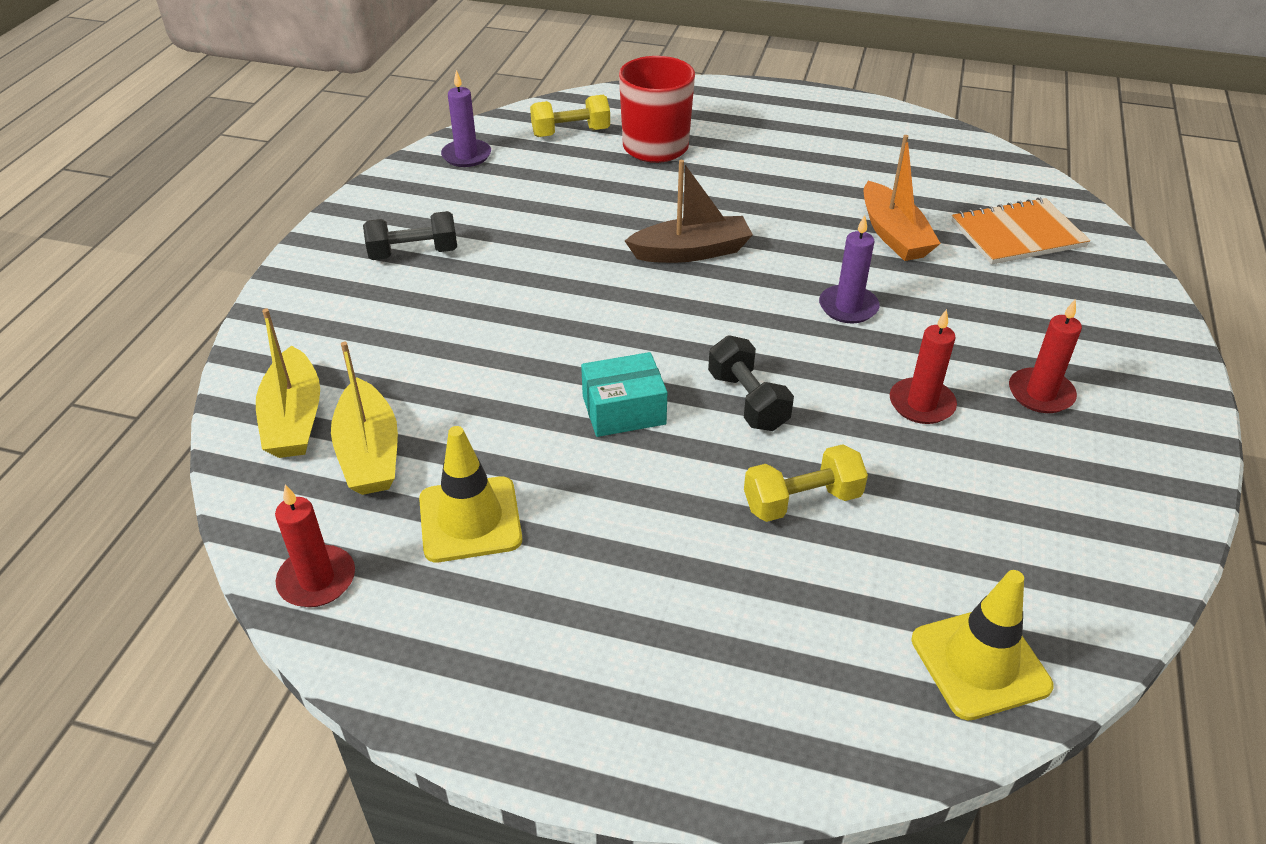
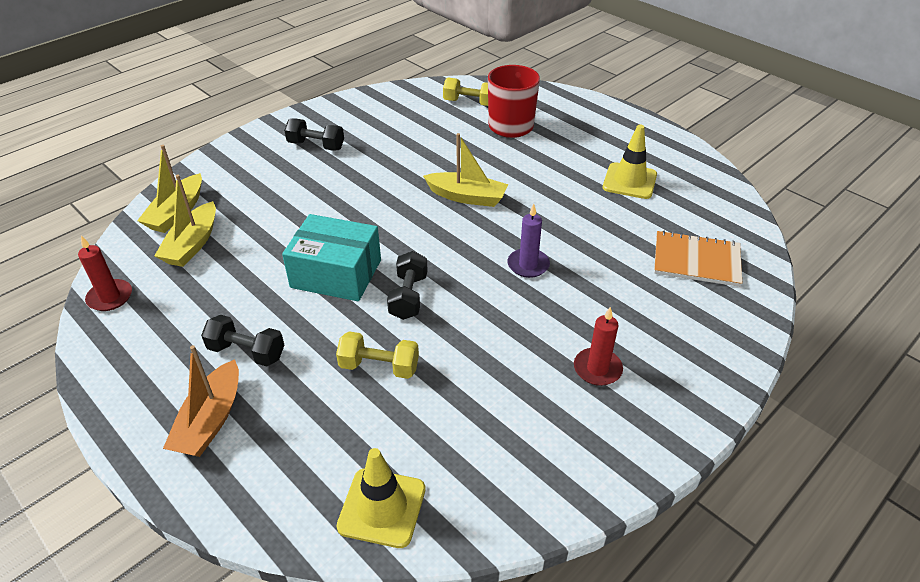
camera: 30 degrees right, 0 degrees up
(466, 156) = (397, 99): purple candle -> none
(470, 519) = (203, 299): yellow traffic cone -> yellow traffic cone (629, 181)
(610, 561) = (247, 352): none -> black dumbbell
(624, 410) = (336, 273): turquoise box -> turquoise box, size x1.58
(691, 252) = (467, 197): brown boat -> yellow boat
(893, 235) = (607, 230): orange boat -> orange boat (210, 420)
(921, 404) = (511, 342): red candle -> none

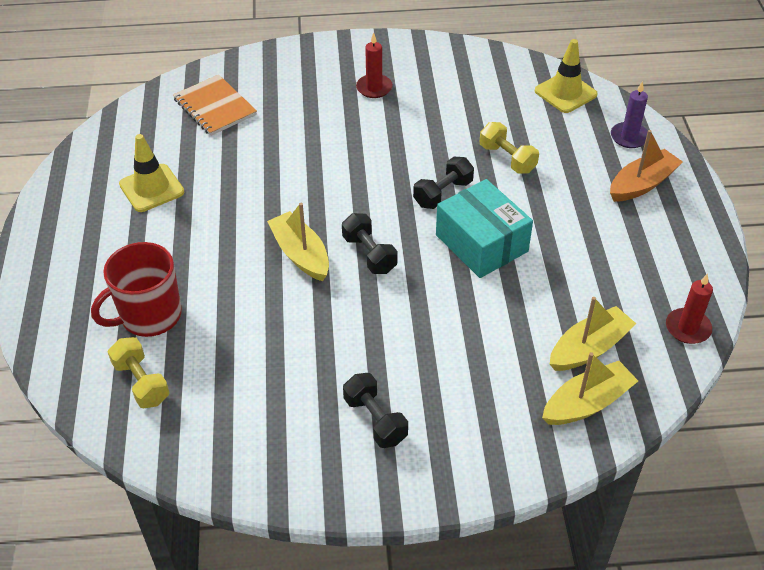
camera: 140 degrees left, 5 degrees up
(247, 352) = (593, 217): black dumbbell -> black dumbbell (369, 254)
(528, 265) = (330, 168): purple candle -> purple candle (629, 137)

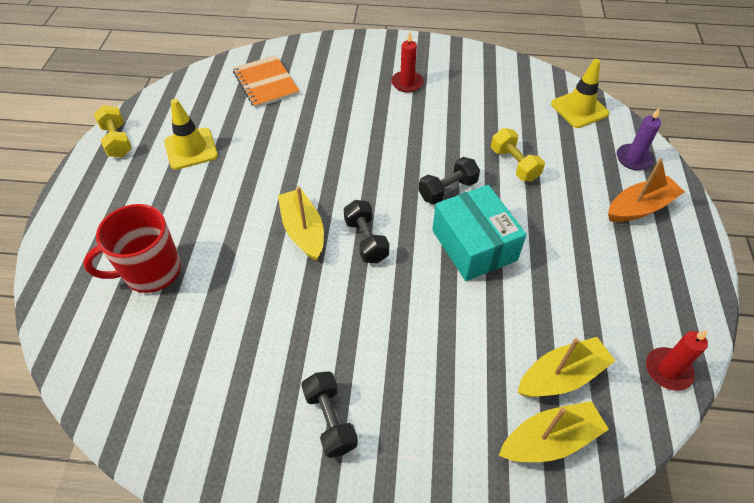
camera: 10 degrees right, 5 degrees up
(141, 382) = (122, 339): yellow dumbbell -> yellow dumbbell (117, 141)

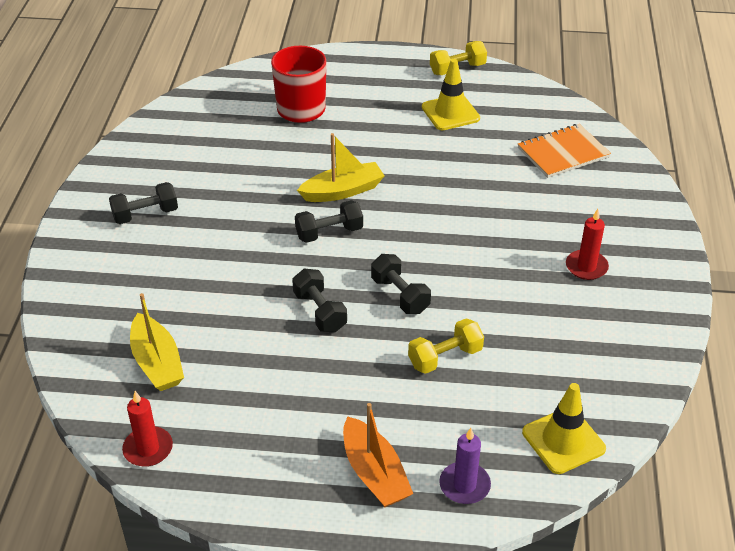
camera: 90 degrees right, 10 degrees down
(474, 245) = (320, 312): turquoise box -> black dumbbell
(549, 440) = (98, 346): yellow boat -> none

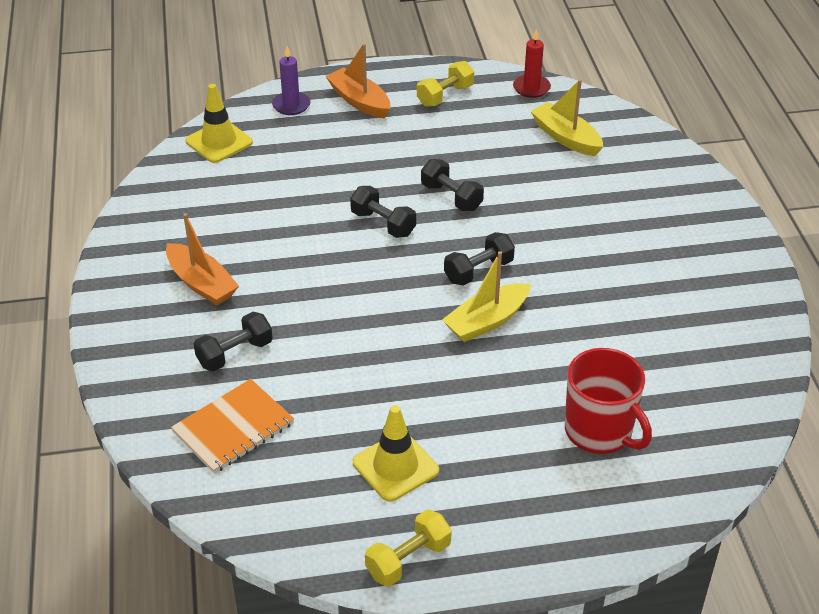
camera: 165 degrees right, 0 degrees up
(145, 214) = (679, 255): black dumbbell -> black dumbbell (235, 353)
(445, 357) = (326, 181): yellow dumbbell -> yellow dumbbell (445, 96)
(586, 267) = (201, 283): red candle -> orange boat

